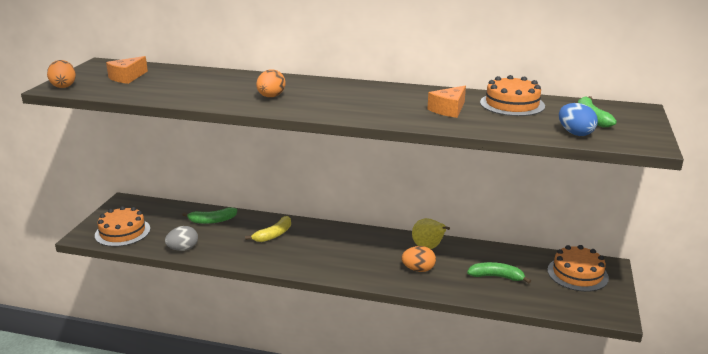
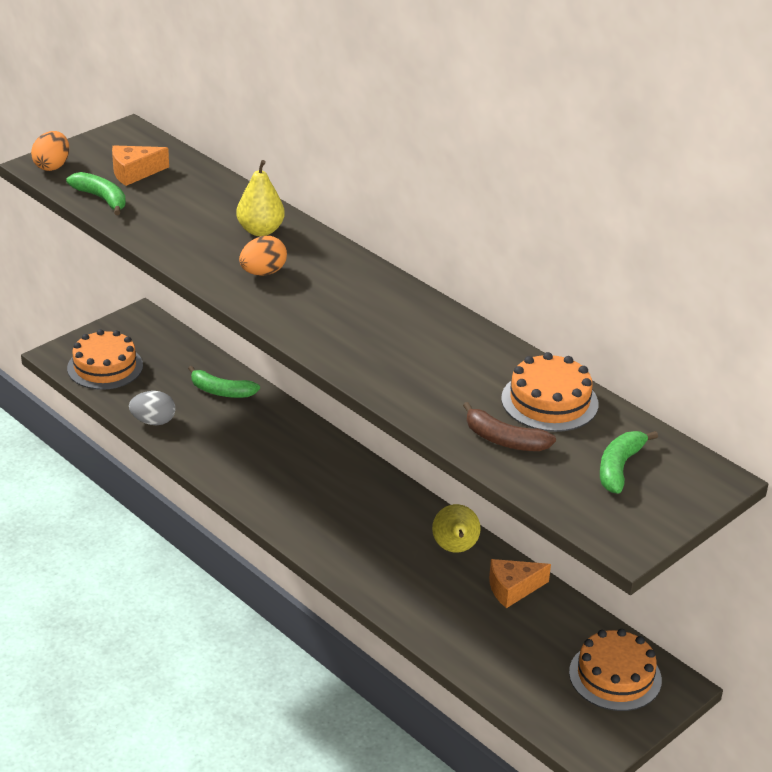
camera: 30 degrees right, 10 degrees up
(243, 82) = (260, 230): none -> yellow pear
(273, 235) = (277, 445): yellow banana -> none
(418, 269) = (407, 575): orange egg -> none
(449, 110) = (451, 380): orange cheese -> orange cheese (512, 589)
(496, 277) = (498, 630): green banana -> green banana (101, 199)
(517, 124) = (504, 440): none -> brown banana
(575, 133) = (556, 485): blue egg -> none

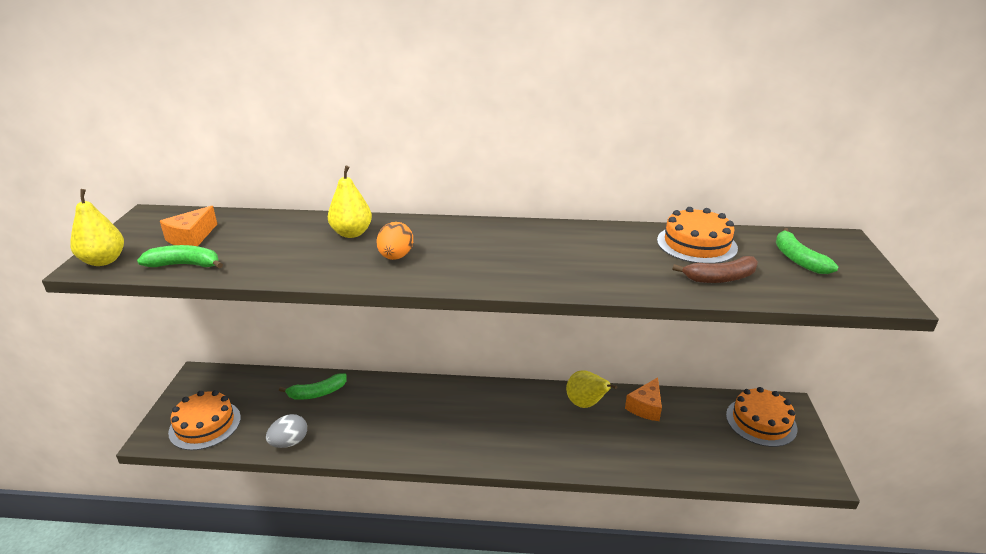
camera: 40 degrees left, 5 degrees down
(52, 166) = (104, 261): orange egg -> yellow pear

